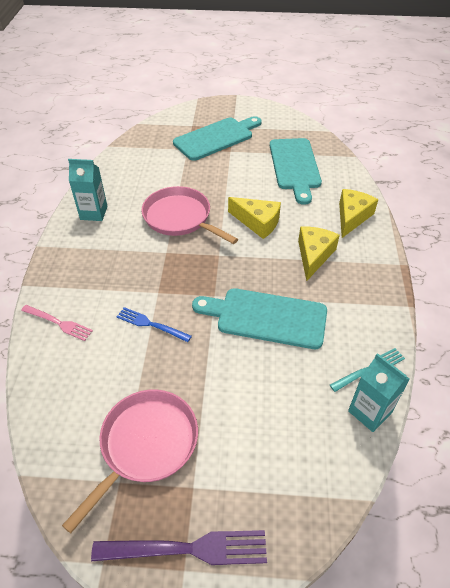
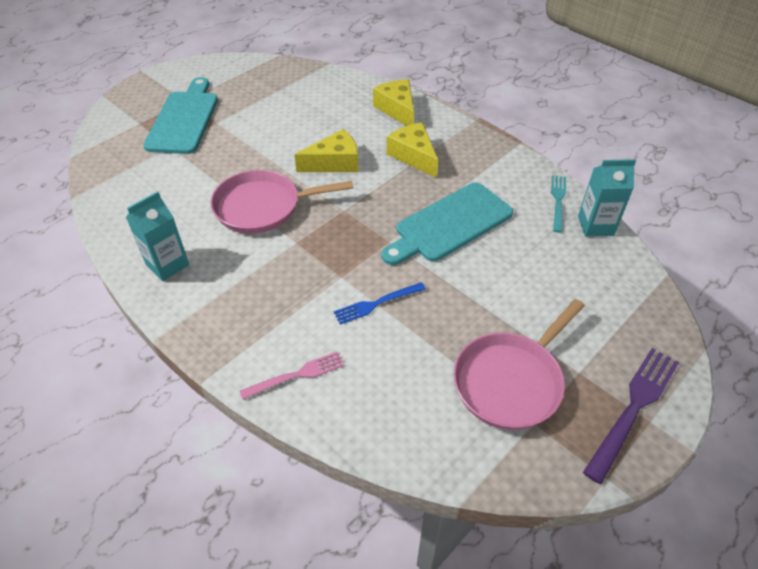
camera: 50 degrees left, 0 degrees up
(146, 444) = (510, 381): pink pan -> pink pan turned 120 degrees counterclockwise
(295, 166) = (295, 100): turquoise cutting board -> none

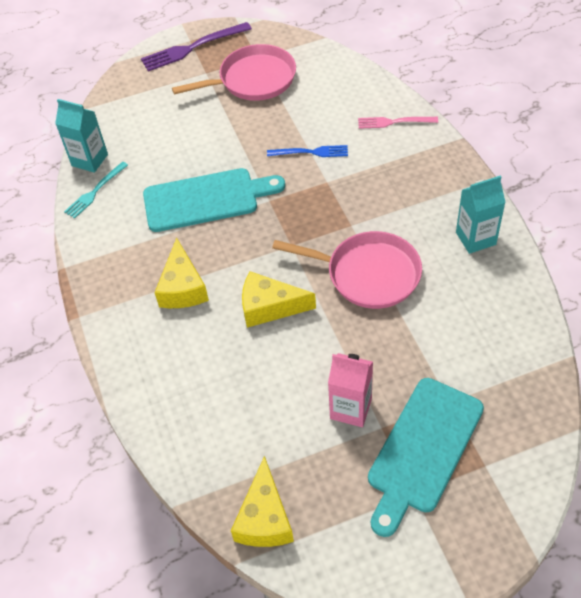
camera: 150 degrees left, 5 degrees up
(242, 125) = (351, 408): none -> pink carton
(397, 110) = (151, 366): yellow cheese -> yellow cheese (264, 518)

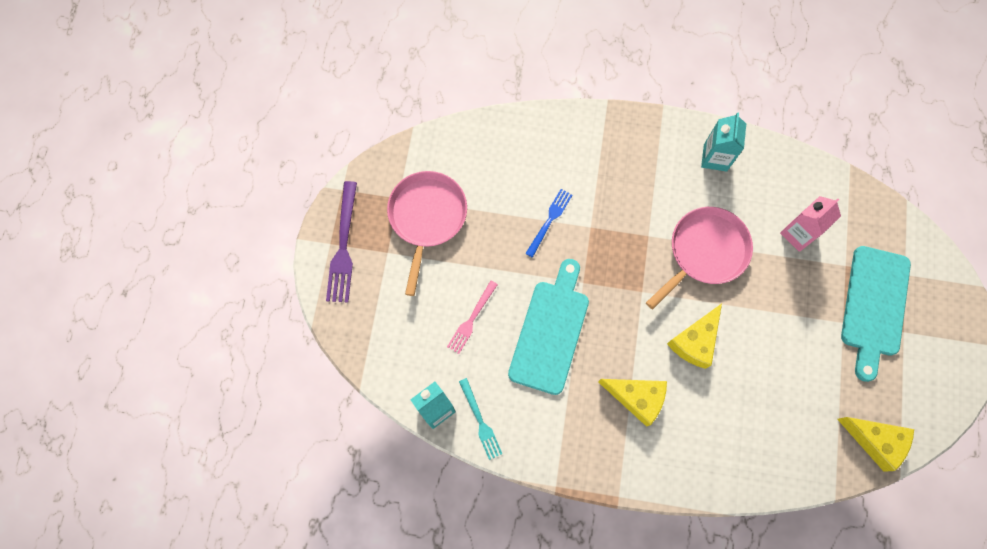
camera: 65 degrees left, 20 degrees up
(351, 408) = (817, 334): pink carton -> pink carton (798, 234)
(393, 122) = (557, 139): pink fork -> pink fork (471, 320)
(423, 449) = (874, 306): turquoise cutting board -> turquoise cutting board turned 45 degrees clockwise

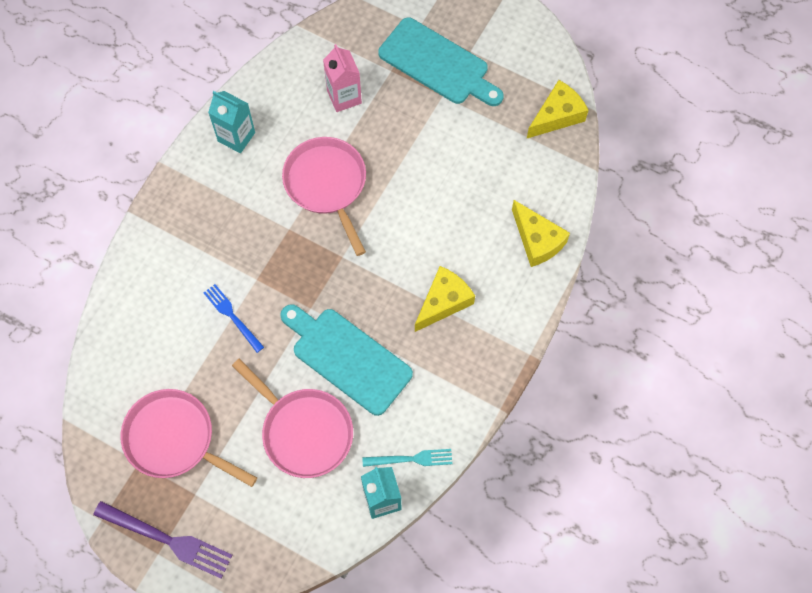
camera: 70 degrees left, 5 degrees down
(471, 320) = (304, 431): pink fork -> pink pan
(695, 341) = (409, 228): yellow cheese -> yellow cheese (537, 240)

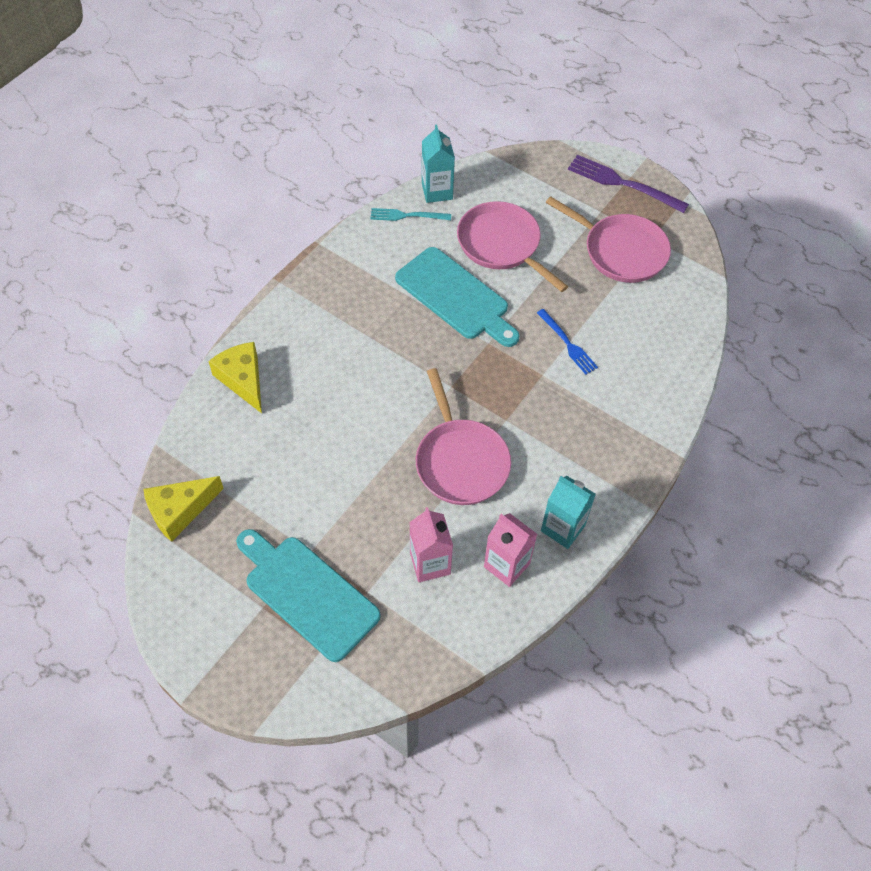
camera: 175 degrees left, 10 degrees down
(282, 102) = (506, 565): none -> pink carton
(443, 302) = (353, 334): yellow cheese -> none

